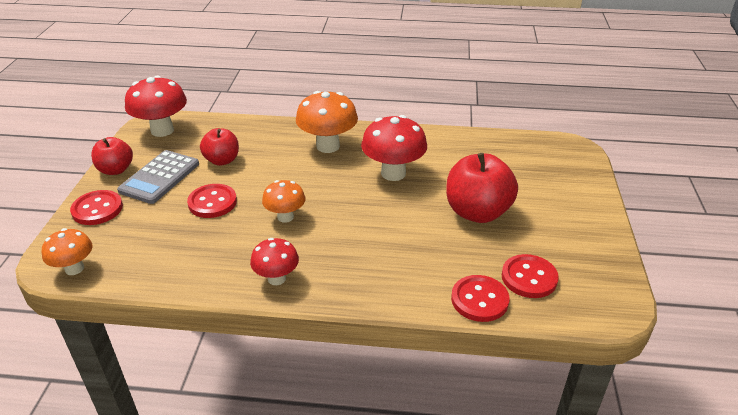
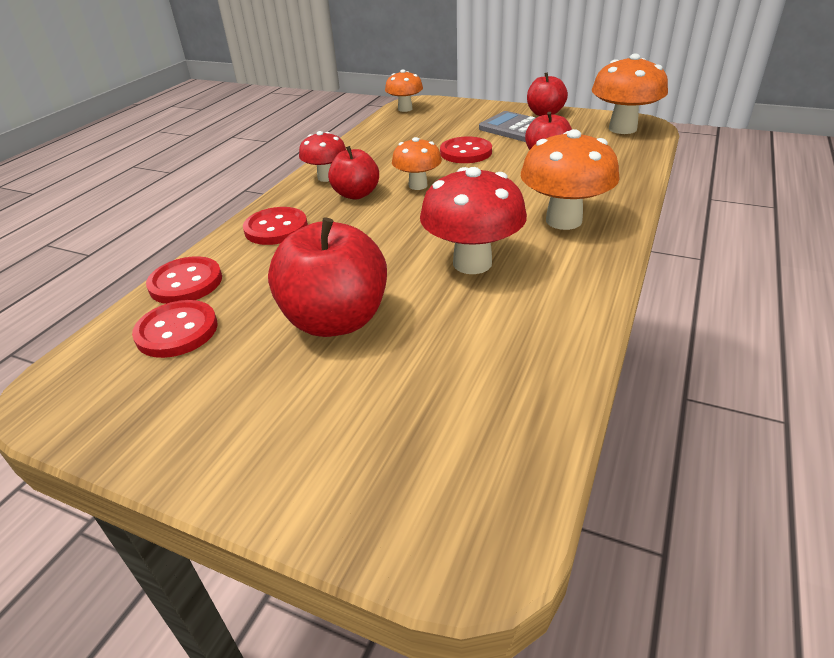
camera: 110 degrees right, 0 degrees up
(97, 209) = (481, 111): red button -> red button (276, 228)
(162, 130) = (622, 129): red mushroom -> orange mushroom
(309, 248) = (356, 194): none -> red apple

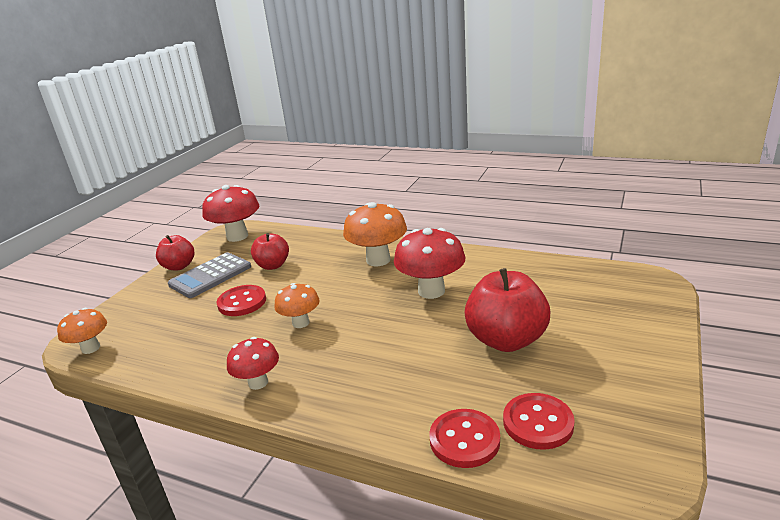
camera: 90 degrees left, 10 degrees down
(276, 228) = (365, 398): red button -> none
(356, 194) = (306, 356): red apple -> none
(622, 129) = (237, 236): orange mushroom -> red mushroom

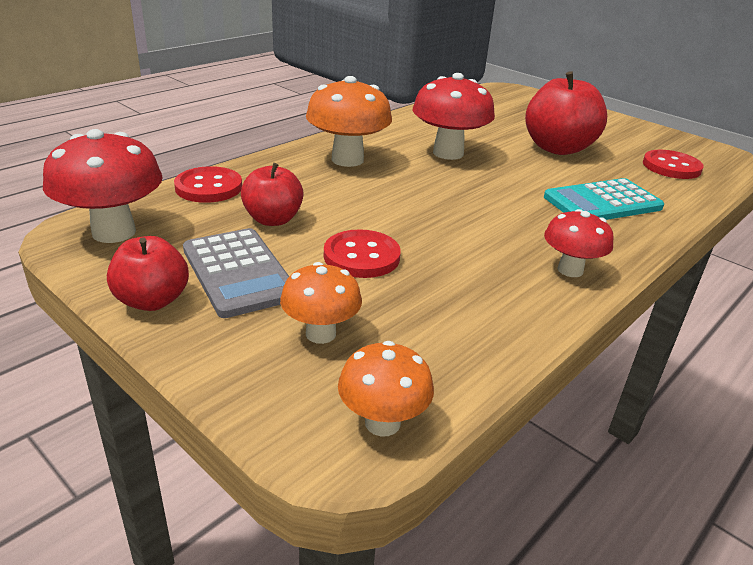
camera: 75 degrees left, 5 degrees up
(301, 323) = (455, 226): orange mushroom -> orange mushroom (320, 333)
(393, 383) = (602, 202): none -> turquoise calculator
(464, 440) = (687, 194): red button -> red button (209, 187)

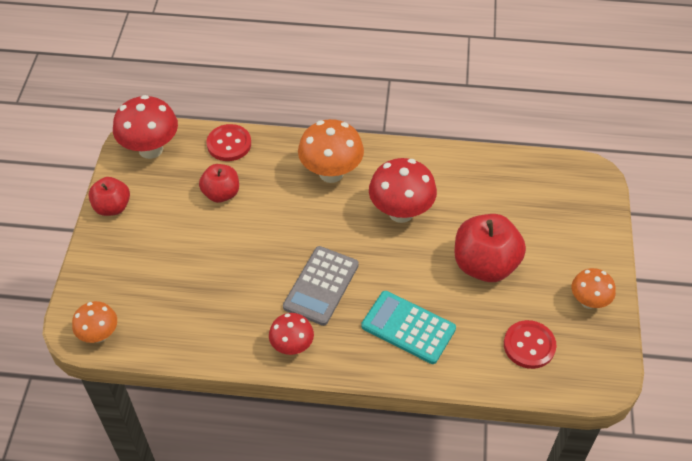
camera: 55 degrees right, 20 degrees up
(238, 272) = (160, 218): grey calculator -> grey calculator (321, 286)
(320, 333) = (139, 279): orange mushroom -> orange mushroom (588, 301)
(361, 256) = (219, 252): red button -> none

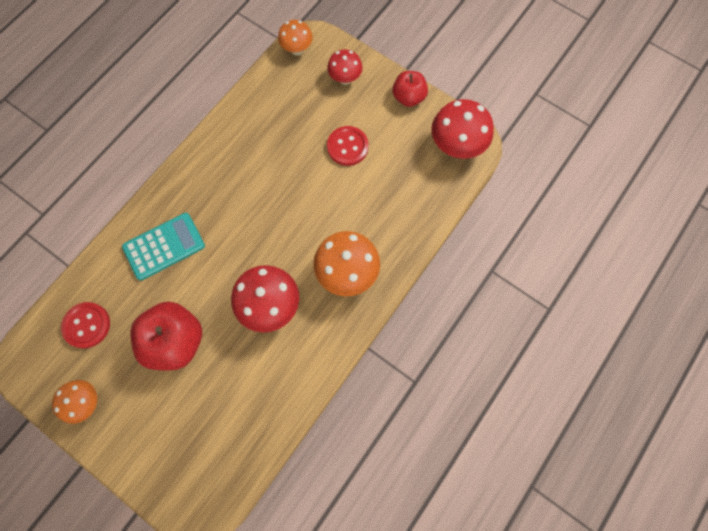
camera: 120 degrees right, 20 degrees up
(221, 194) = (376, 177): red apple -> none
(229, 144) = (428, 208): red button -> red button (347, 147)
(292, 346) = (205, 160): red mushroom -> red mushroom (345, 79)
(321, 286) = (241, 205): grey calculator -> none

